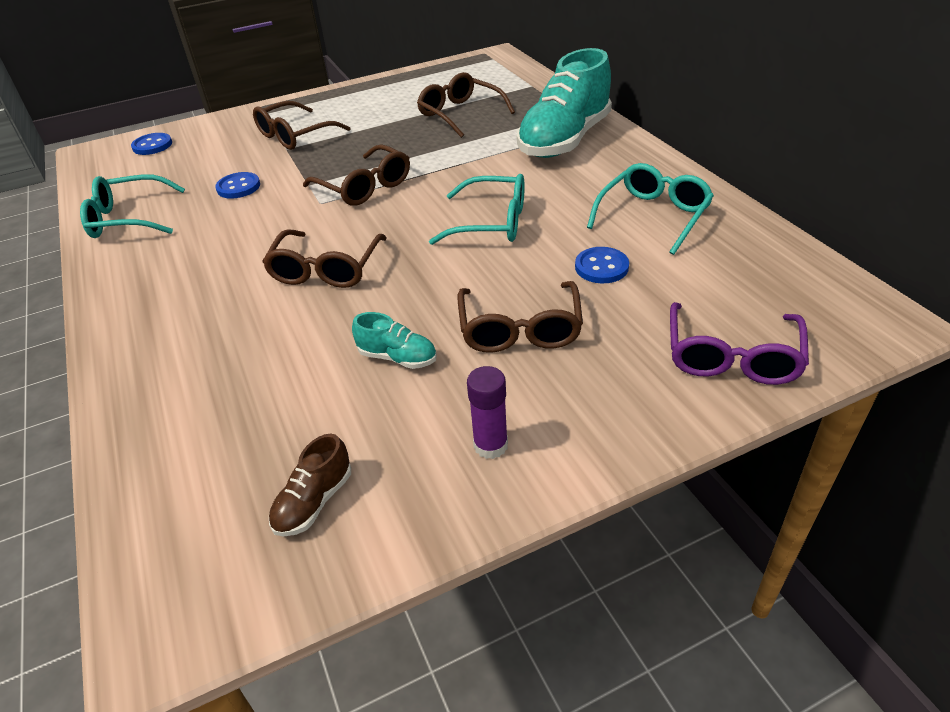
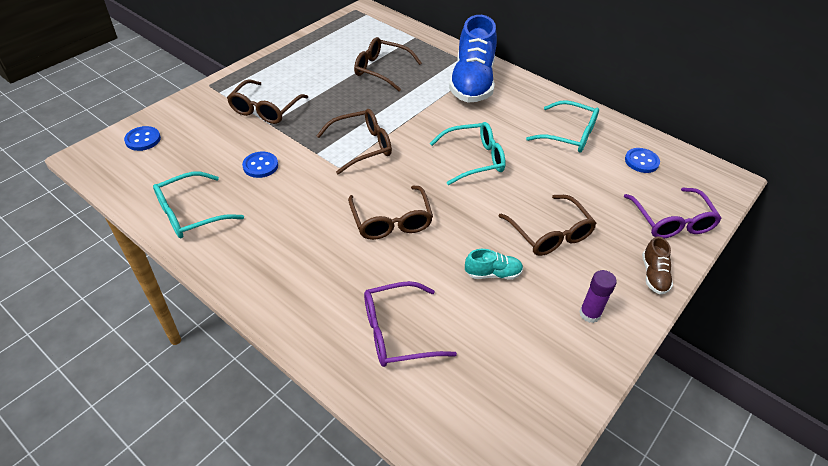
camera: 30 degrees left, 5 degrees up
(220, 392) = (398, 332): none -> purple glasses
(314, 502) = (521, 382): brown shoe -> brown shoe (654, 275)
(364, 186) = (361, 146): brown glasses -> brown glasses turned 45 degrees counterclockwise
(564, 140) = (472, 83): turquoise shoe -> blue shoe
(601, 267) = (564, 178): blue button -> blue button (641, 161)
(653, 216) = (568, 134): turquoise glasses -> turquoise glasses turned 105 degrees clockwise

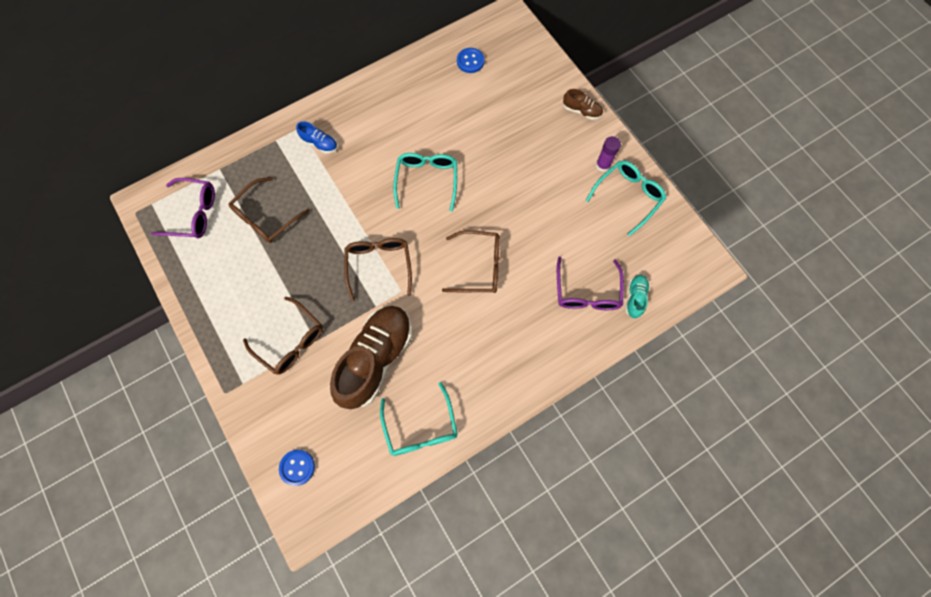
camera: 70 degrees left, 25 degrees up
(260, 166) = (376, 359): blue button -> brown shoe
(472, 83) = (320, 143): blue shoe -> blue shoe, size x0.43
(493, 273) = (552, 212): turquoise shoe -> turquoise shoe (635, 298)
(549, 233) = (525, 159): brown glasses -> none
(568, 134) = (420, 97): turquoise glasses -> turquoise glasses (627, 197)
(671, 221) = (537, 74): purple glasses -> purple glasses (192, 213)

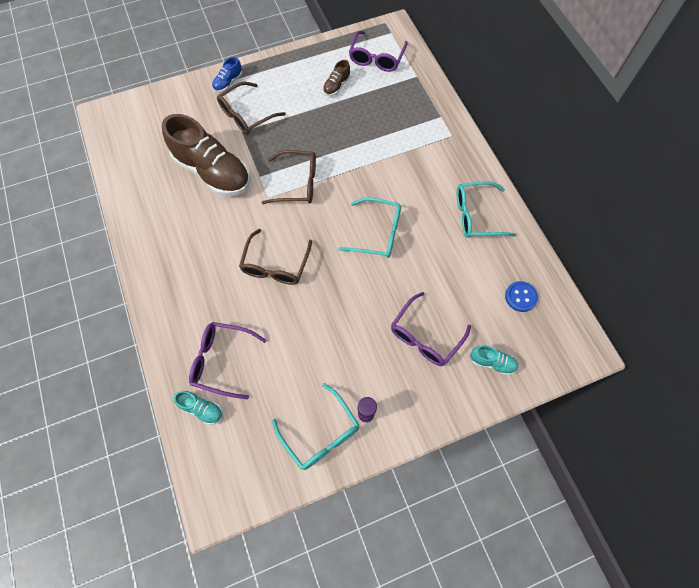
camera: 100 degrees right, 5 degrees down
(266, 217) = (363, 106): brown glasses -> none
(297, 467) = (145, 112): blue button -> none
(320, 143) = (432, 149): blue shoe -> blue shoe (228, 83)
(420, 427) = (145, 197): turquoise glasses -> turquoise glasses (477, 215)
(522, 128) = (426, 335): none -> purple glasses
(534, 78) = (492, 363): none -> turquoise shoe
(582, 111) = (441, 407): brown shoe -> brown shoe (336, 86)

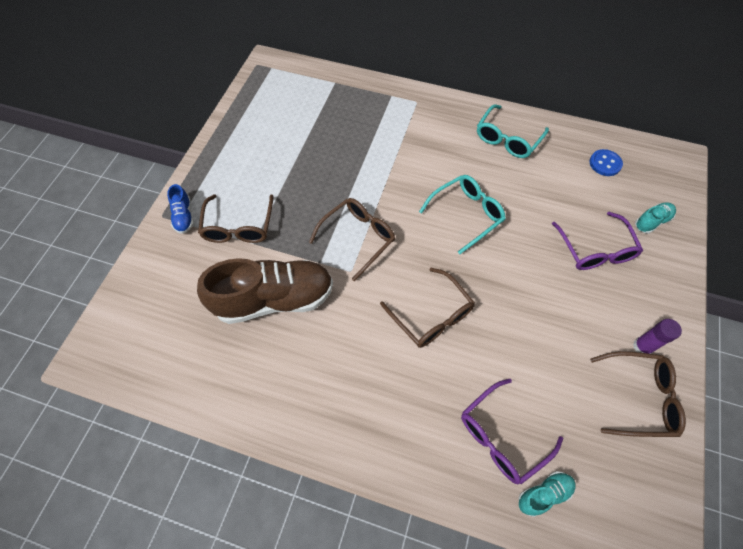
camera: 50 degrees left, 5 degrees down
(320, 433) = (638, 397): turquoise glasses -> brown glasses
(336, 86) = (284, 139): brown shoe -> none
(376, 57) = (286, 93): purple glasses -> none

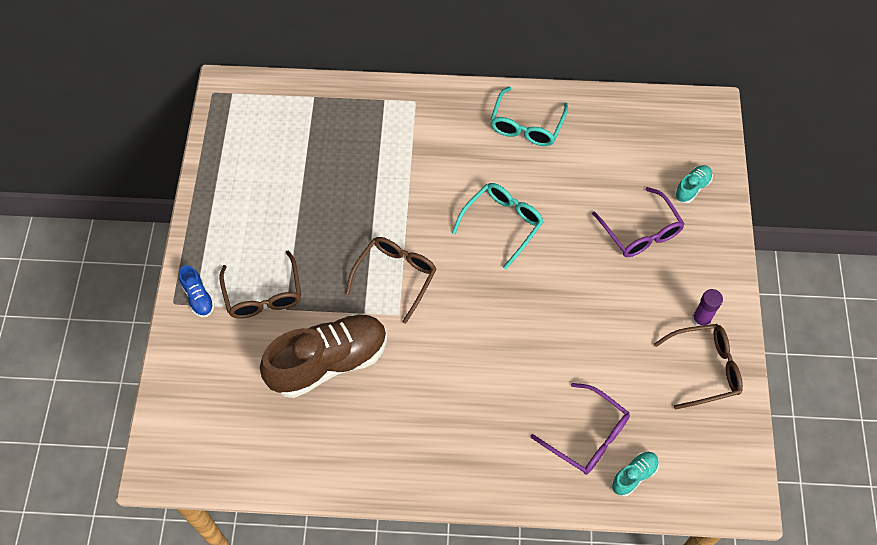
camera: 15 degrees left, 0 degrees up
(431, 315) = (492, 339): brown glasses -> none
(502, 436) = (586, 435): purple glasses -> purple glasses turned 90 degrees counterclockwise
(605, 163) = (635, 132): blue button -> none

